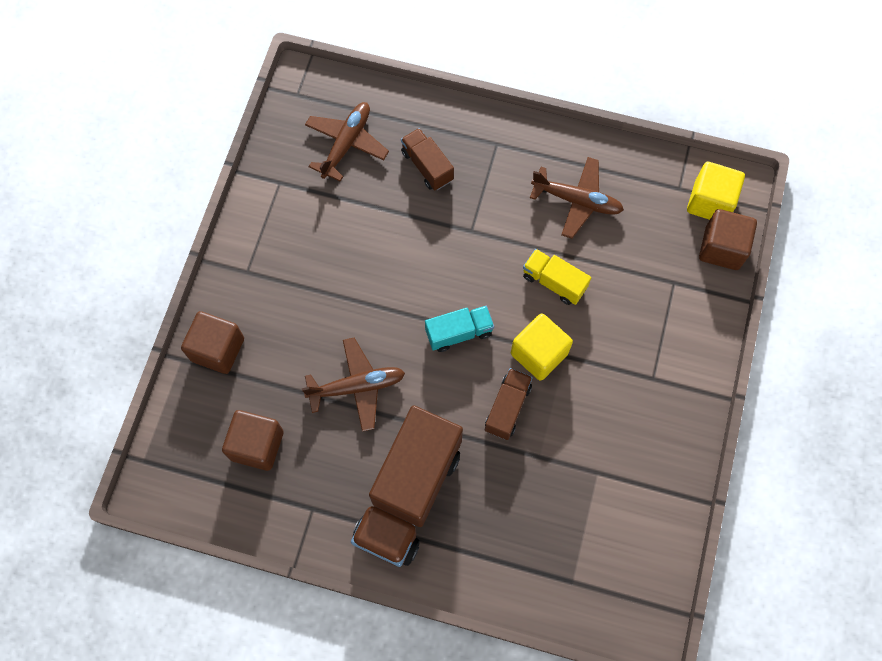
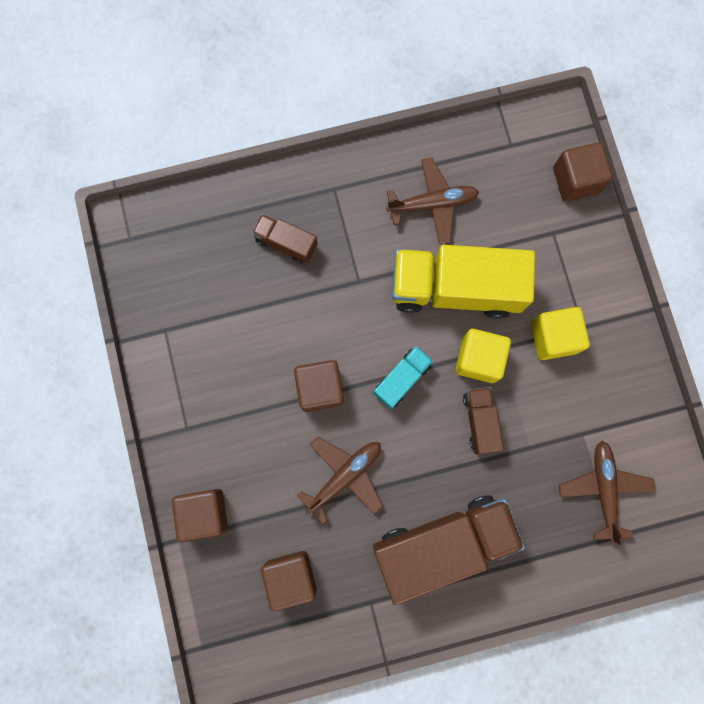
camera: 30 degrees left, 10 degrees up
(346, 144) = (202, 261): brown plane -> brown plane (603, 489)
(381, 301) = (320, 388): none -> brown cube
(408, 495) = (442, 543): brown truck -> brown truck turned 105 degrees counterclockwise
(554, 282) = (455, 288): yellow truck -> yellow truck, size x2.07
(710, 202) = (543, 143): yellow cube -> yellow cube (553, 337)

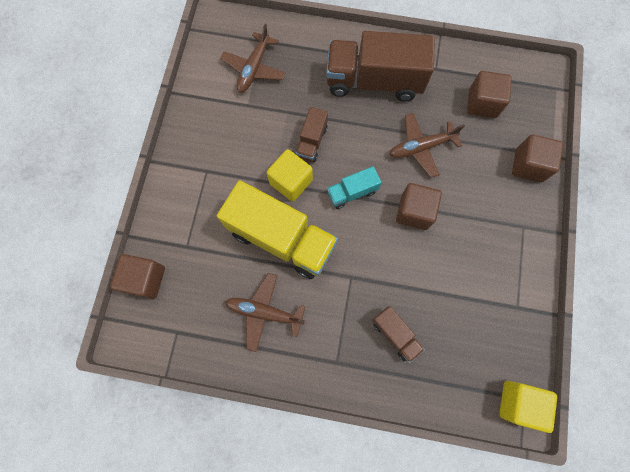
camera: 155 degrees left, 5 degrees down
(553, 337) = (231, 173): yellow cube -> yellow cube (518, 402)

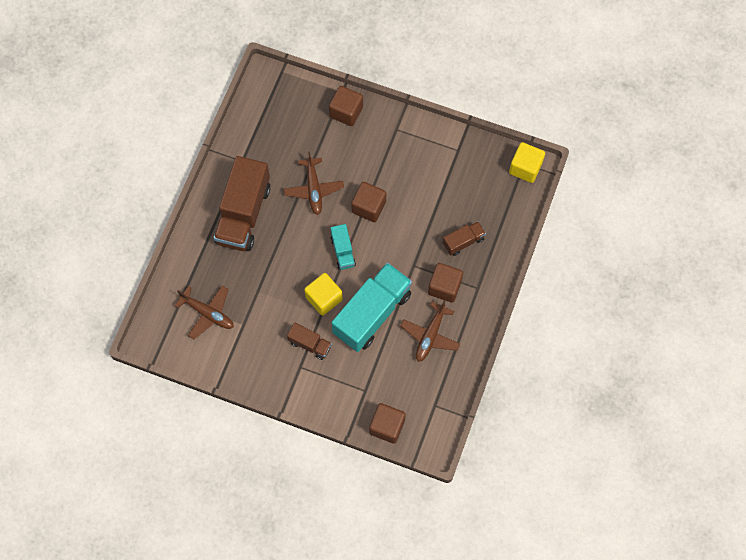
camera: 80 degrees left, 5 degrees down
(281, 238) = (372, 313): yellow truck -> turquoise truck
(311, 142) = (290, 275): brown truck -> brown truck (310, 344)
(482, 103) = (283, 132): brown cube -> brown cube (444, 287)

